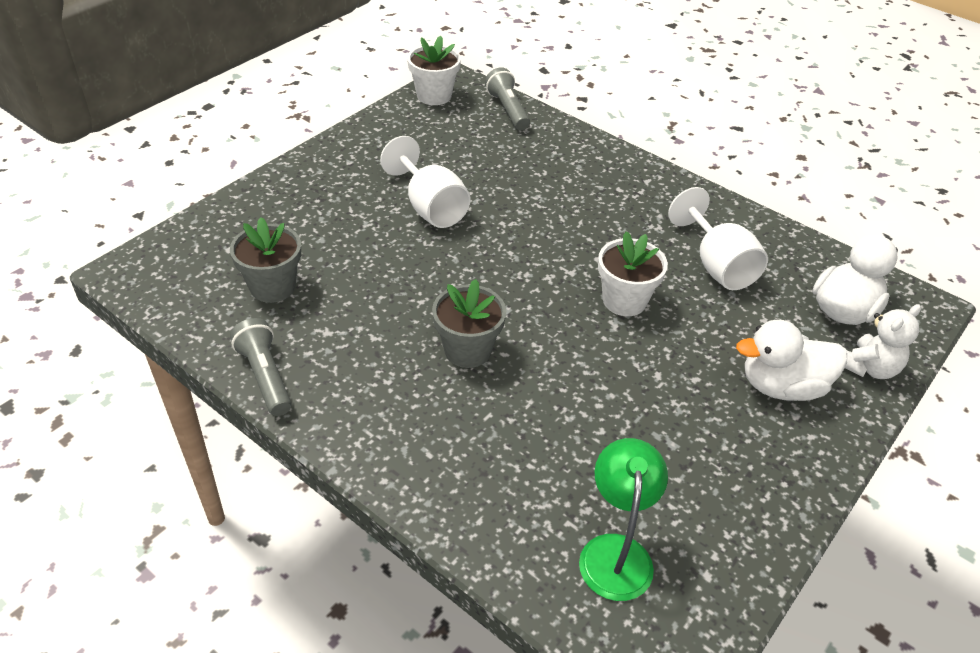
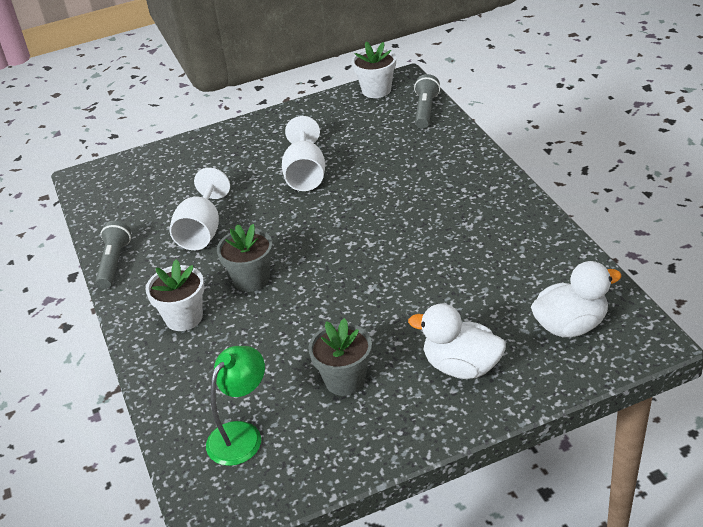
camera: 35 degrees right, 5 degrees down
(273, 287) = (160, 207): grey flower pot -> grey flower pot (345, 380)
(624, 300) = (393, 273): white flower pot -> white flower pot (184, 317)
(717, 265) = (492, 265): white goblet -> white goblet (202, 231)
(869, 368) = (550, 374): white teddy bear -> none

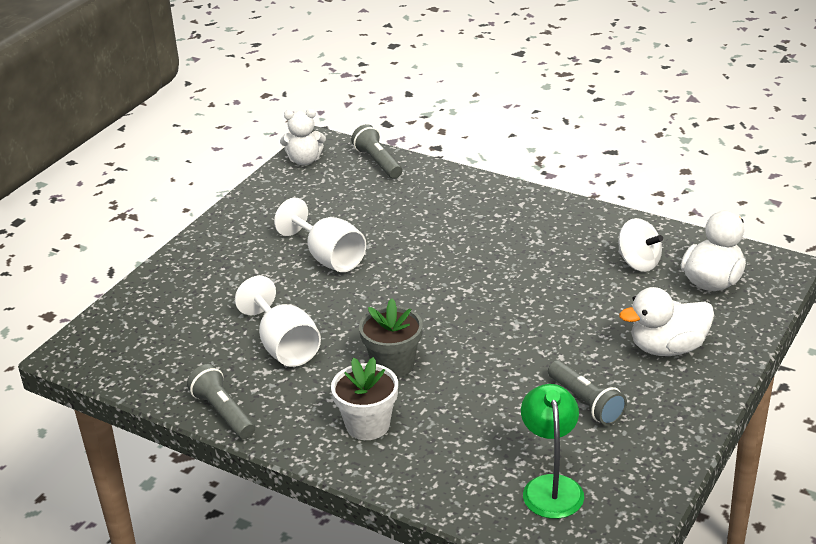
camera: 40 degrees left, 5 degrees down
(345, 380) = (586, 402): grey flower pot -> grey flashlight
(376, 90) = (304, 160): white flower pot -> white teddy bear
(527, 279) = (638, 262): none -> white spinning top

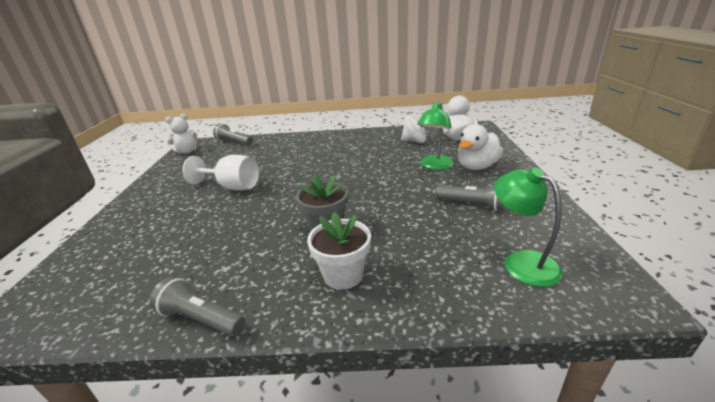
camera: 30 degrees left, 5 degrees down
(284, 346) = (231, 245): white goblet -> none
(612, 323) = (434, 166): none -> green lamp

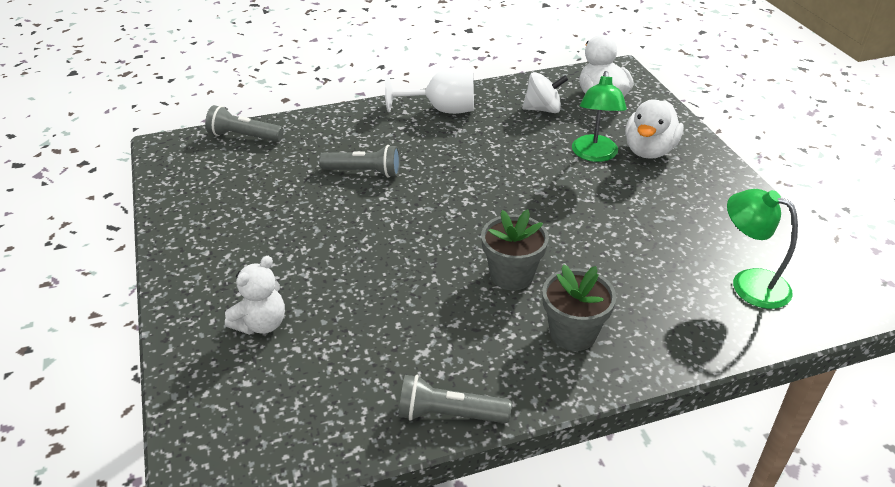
camera: 20 degrees left, 10 degrees up
(187, 151) = (173, 166): white teddy bear -> white teddy bear (261, 324)
(232, 187) = (323, 228): white goblet -> white goblet (442, 110)
(343, 275) = (573, 333): white flower pot -> grey flower pot
(472, 204) = (669, 214): grey flashlight -> grey flashlight (364, 172)

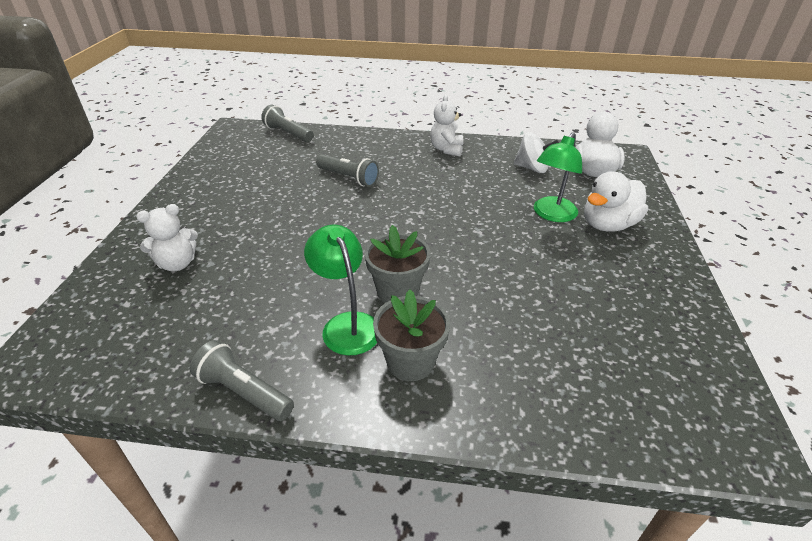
camera: 25 degrees right, 0 degrees up
(442, 110) = (446, 149): white goblet -> white teddy bear
(749, 283) = (630, 379): green lamp -> green lamp (347, 324)

